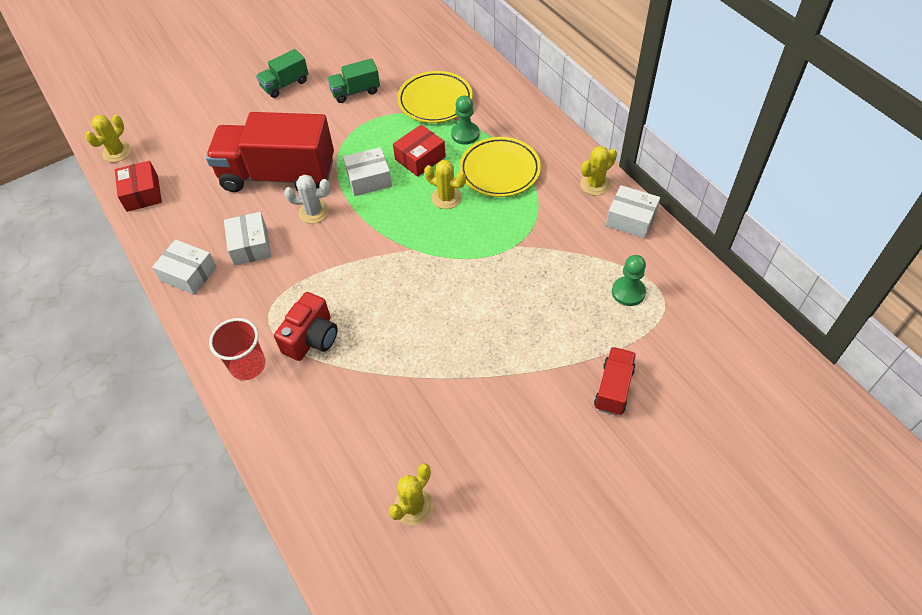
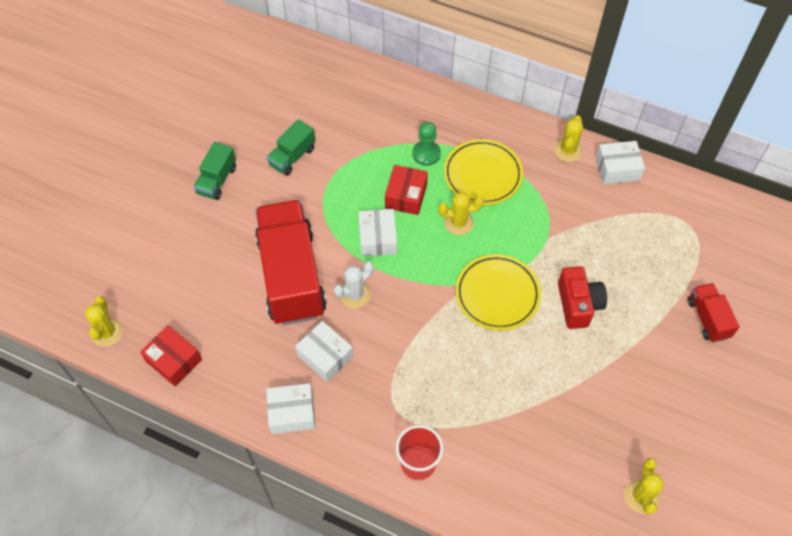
camera: 35 degrees left, 5 degrees up
(278, 175) = (291, 276): red truck -> red truck turned 105 degrees clockwise
(312, 338) = (451, 409): red camera -> red camera (578, 304)
(369, 179) = (378, 238): white box -> white box turned 45 degrees counterclockwise
(435, 101) = (374, 133): yellow plate -> yellow plate (497, 294)
(628, 292) = (661, 233): green pawn -> none

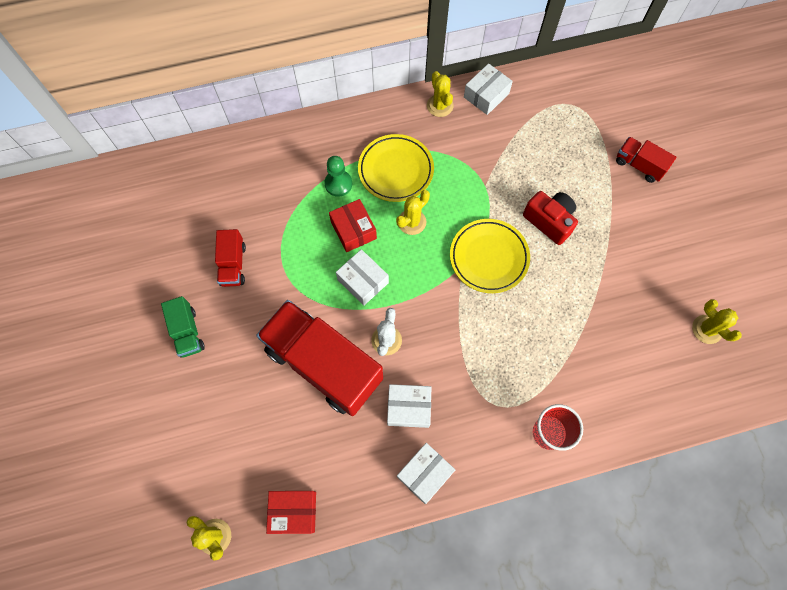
camera: 40 degrees left, 10 degrees up
(292, 157) = (233, 264): green truck -> red truck

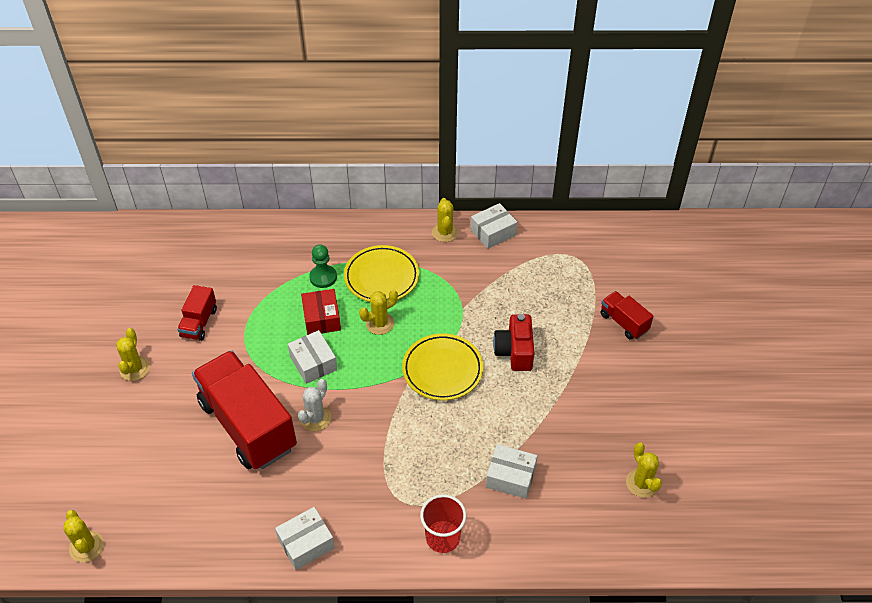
camera: 15 degrees right, 20 degrees down
(187, 332) = (135, 369): green truck -> yellow cactus
(293, 512) = (168, 544): red box -> none
(408, 408) = (313, 482): white box -> white box (510, 477)
(549, 221) = (514, 351): red camera -> red camera turned 150 degrees counterclockwise

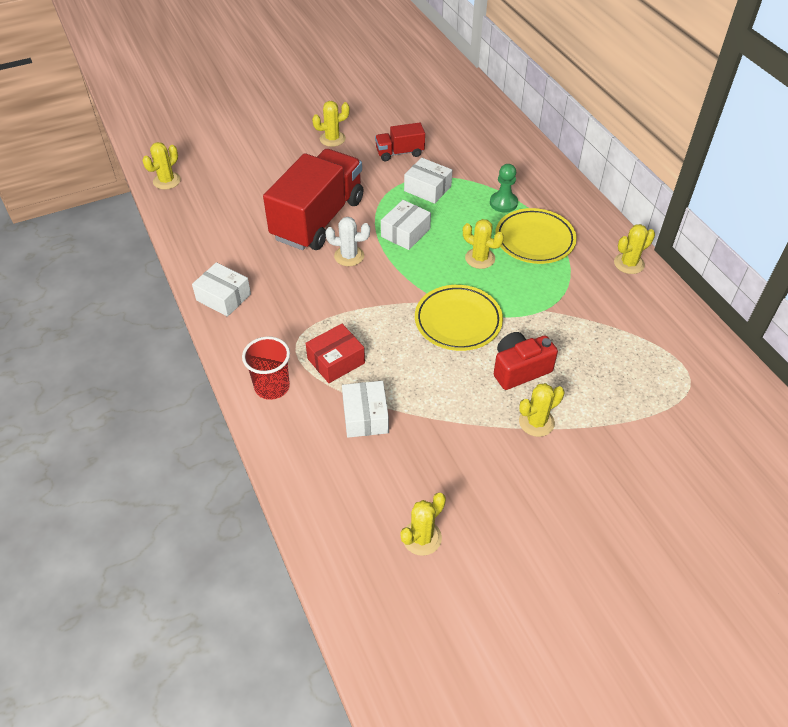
camera: 65 degrees right, 0 degrees up
(321, 318) = (457, 219): red box -> red box (336, 361)
(493, 232) = (662, 300): white box -> white box (427, 188)
(570, 364) = (536, 422): none -> yellow cactus
(623, 322) = (632, 454): red truck -> none

